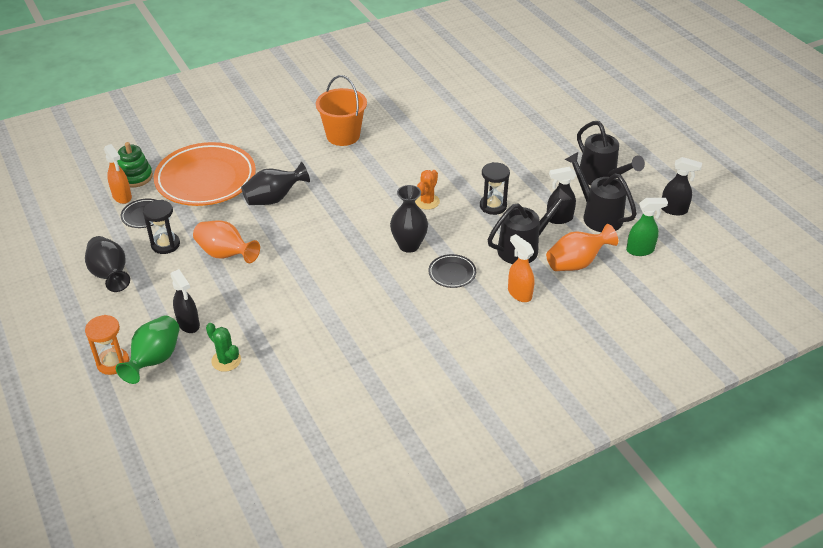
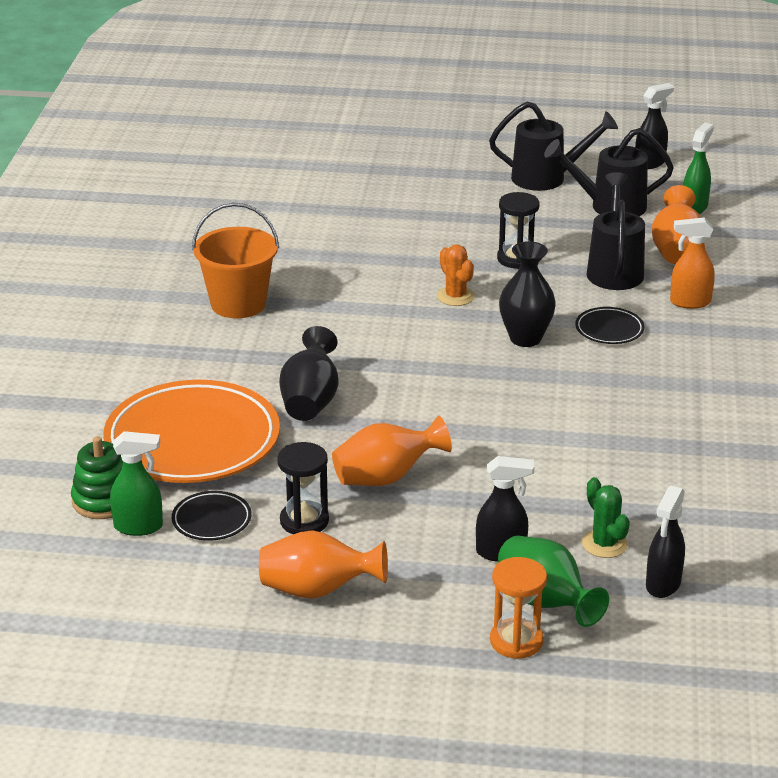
camera: 55 degrees left, 10 degrees down
(110, 275) = (318, 590): black vase -> orange vase
(122, 197) = (139, 527): orange spray bottle -> green spray bottle
(226, 360) = (604, 544): green cactus -> green cactus turned 75 degrees clockwise
(559, 218) = (588, 230): black spray bottle -> black spray bottle (663, 584)

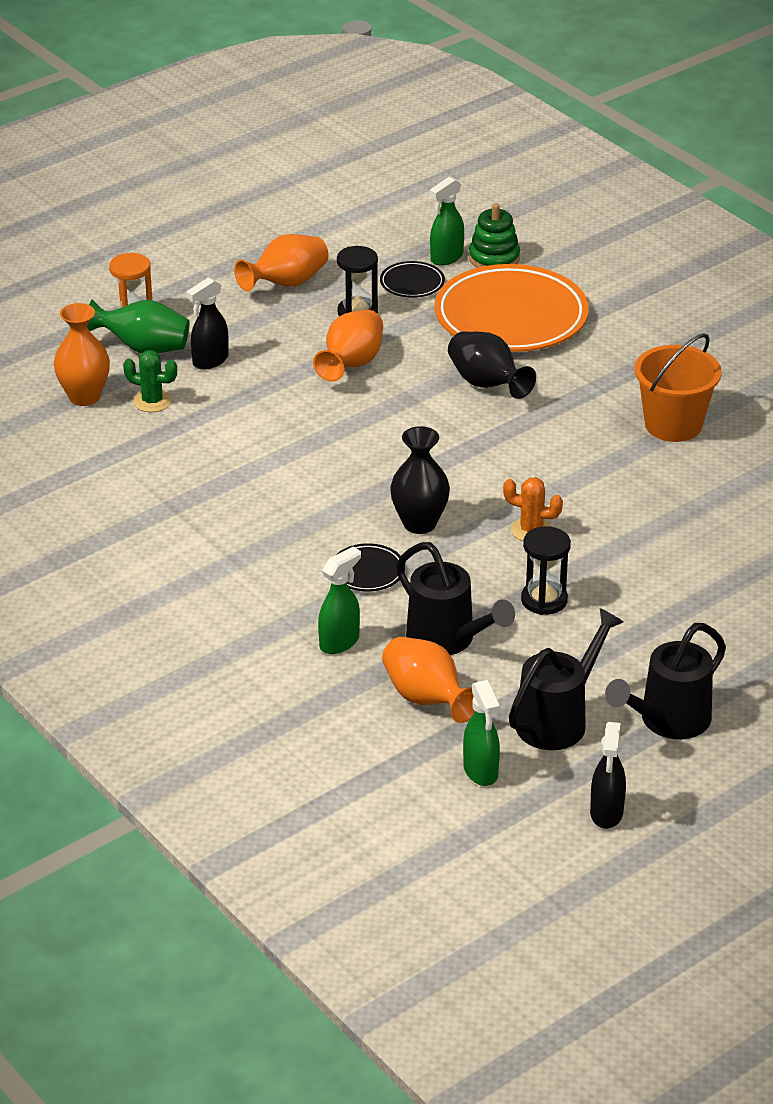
camera: 135 degrees right, 5 degrees up
(663, 584) = (84, 397): black spray bottle -> orange vase
(689, 302) = (339, 642): orange spray bottle -> green spray bottle

